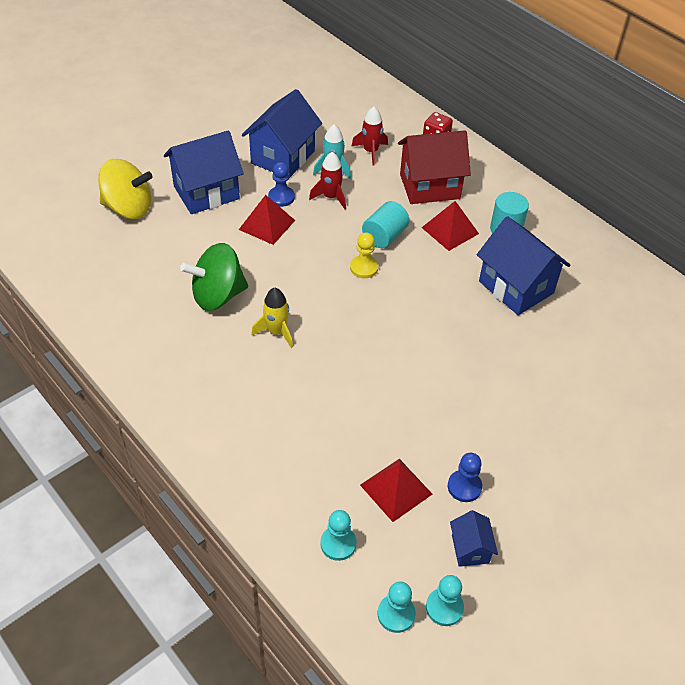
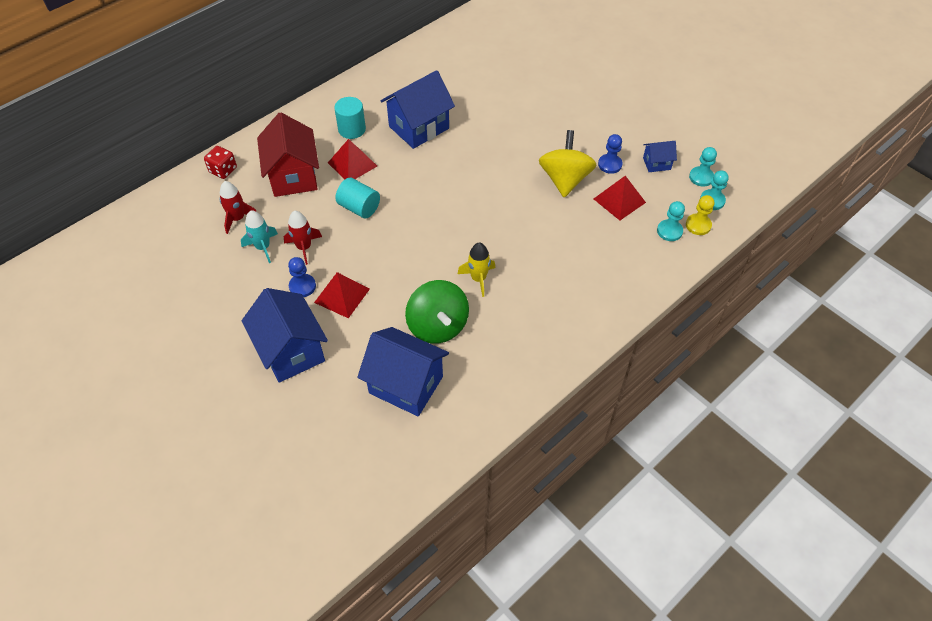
camera: 90 degrees left, 5 degrees up
(128, 208) = (312, 421): yellow spinning top -> yellow spinning top (565, 179)
(283, 157) = (239, 289): blue house -> blue house (406, 385)
(364, 268) = (399, 221): yellow pawn -> yellow pawn (698, 225)

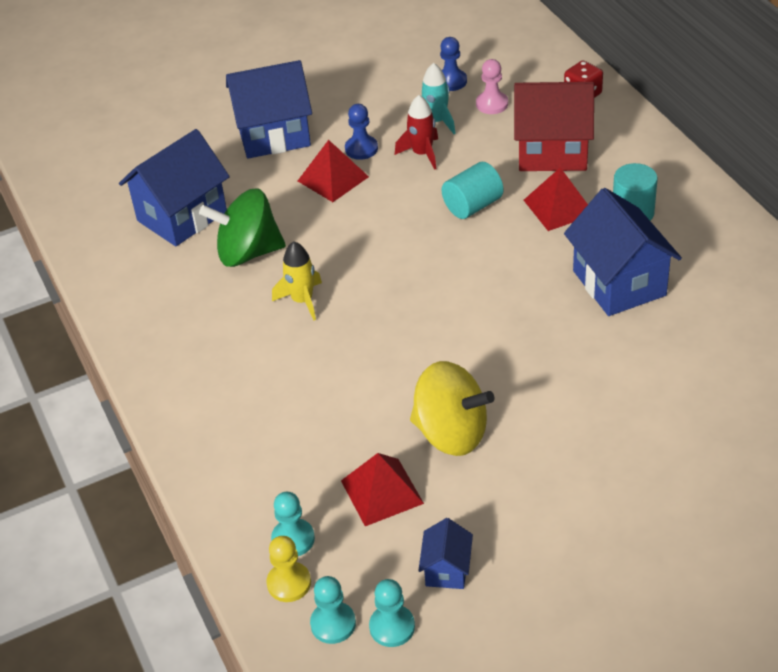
camera: 110 degrees right, 10 degrees down
(238, 218) = (492, 104): red rocket -> pink pawn
(610, 164) = (465, 501): blue pawn -> blue pawn (451, 81)

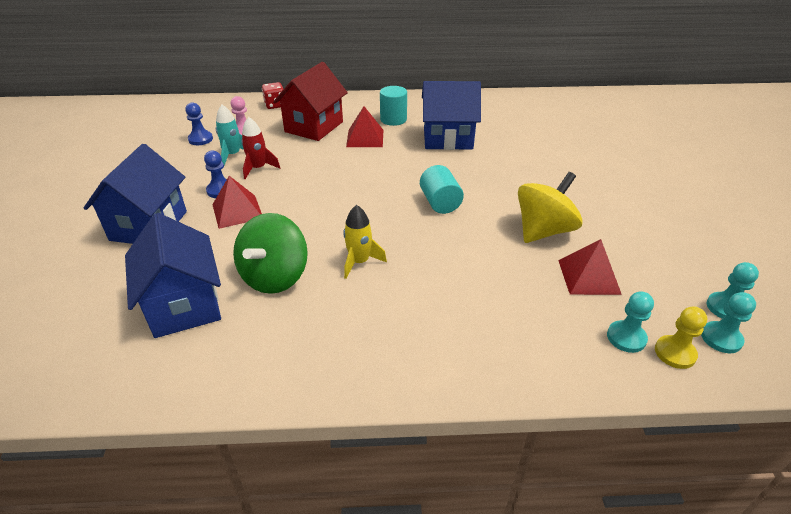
camera: 70 degrees left, 5 degrees down
(446, 570) = (672, 267): blue house -> none
(472, 206) = (332, 164): turquoise cylinder -> turquoise cylinder (440, 203)

